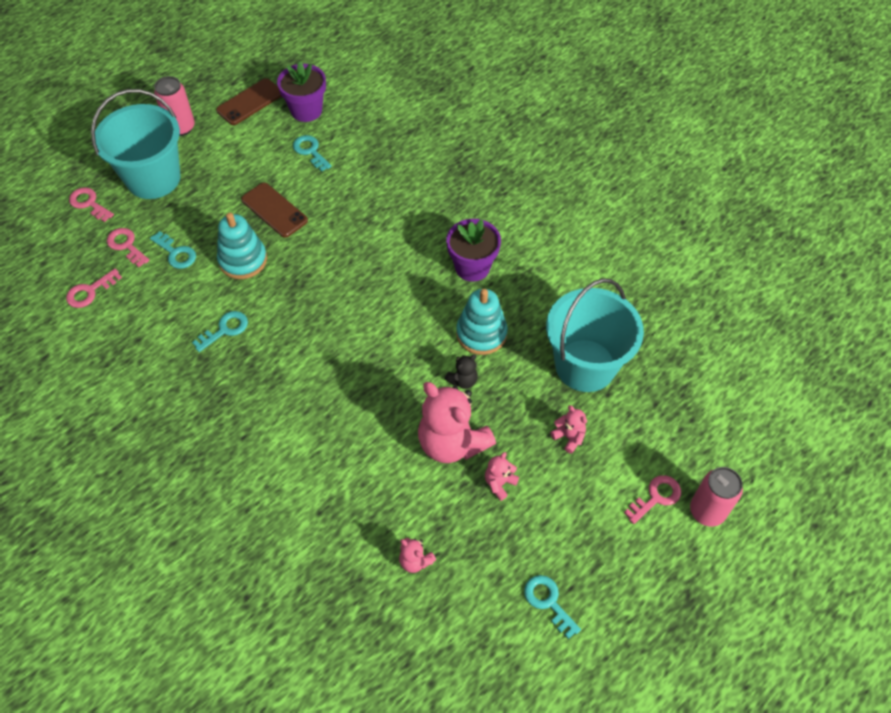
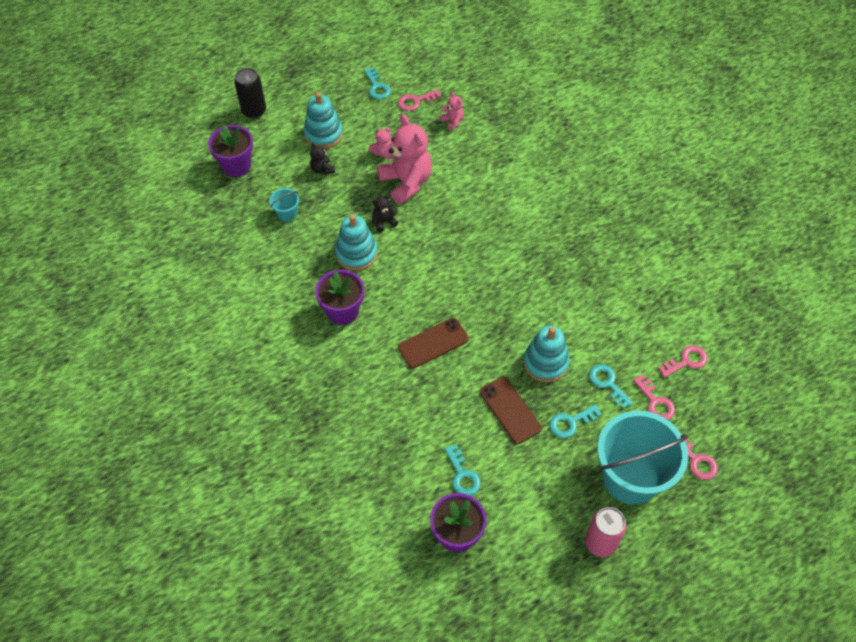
camera: 165 degrees left, 0 degrees up
(225, 329) = (566, 301): turquoise key -> turquoise key (571, 422)
(250, 102) = (519, 564): brown phone -> brown phone (433, 343)
(569, 437) = (322, 169): pink teddy bear -> black teddy bear
(585, 365) = (287, 213): turquoise bucket -> turquoise bucket, size x0.41
(591, 494) = (323, 134): none -> turquoise stacking toy
(656, 497) = (282, 124): pink key -> pink key (416, 101)
(682, 417) = (236, 166): none -> purple flower pot
(707, 511) = (254, 111): pink can -> black can

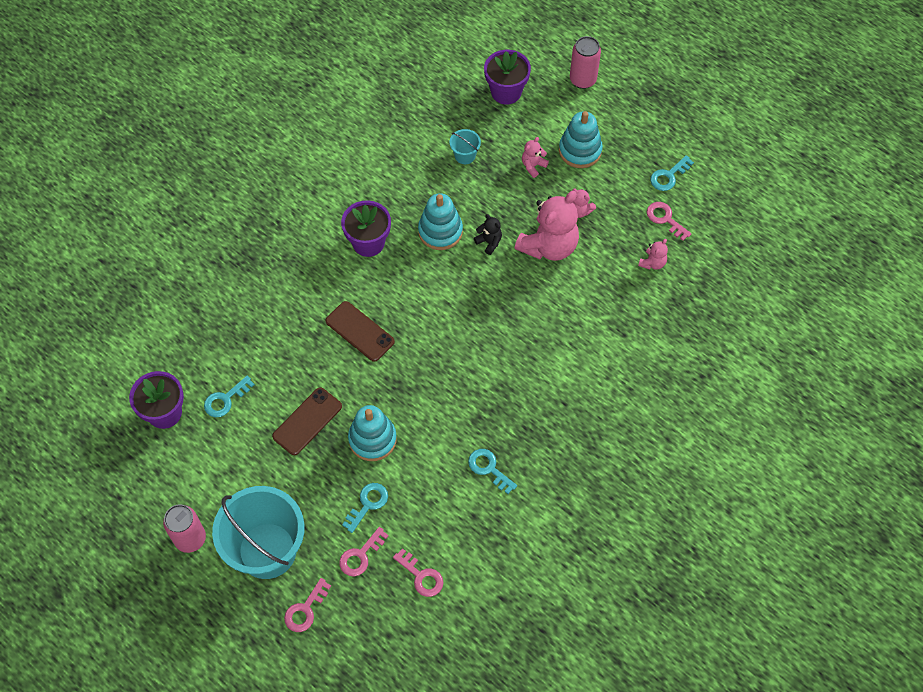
camera: 70 degrees right, 5 degrees up
(254, 111) = (583, 80): black can -> pink can
(322, 169) = (533, 166): black teddy bear -> pink teddy bear
(571, 422) = (311, 480): turquoise key -> turquoise key (489, 468)

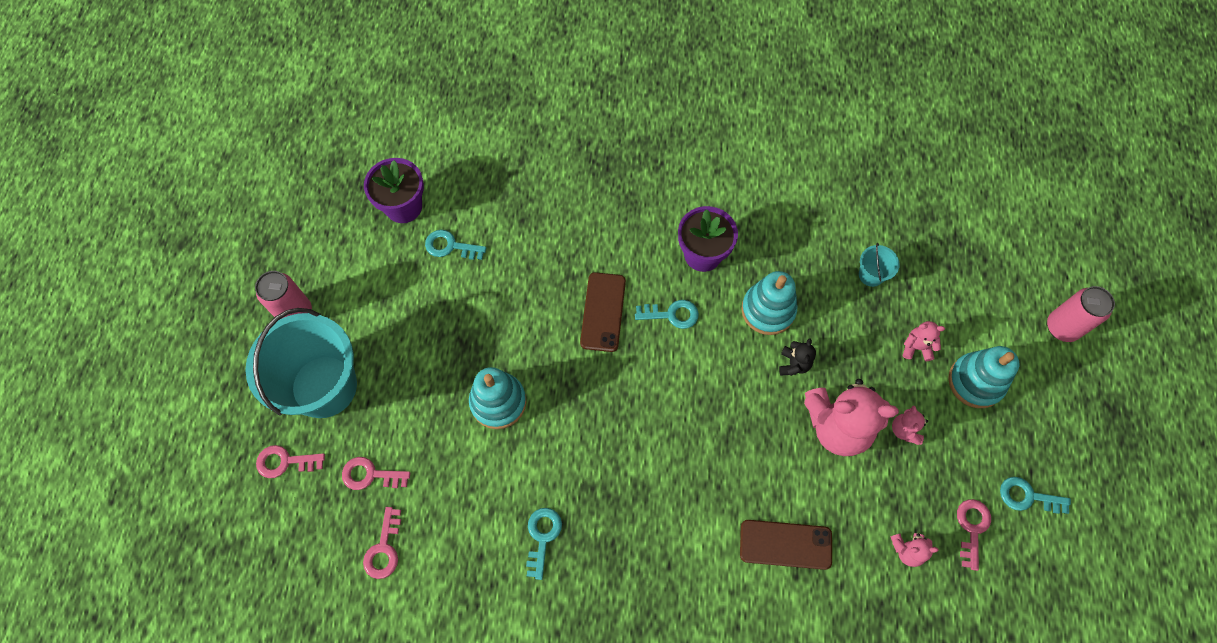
camera: 55 degrees right, 5 degrees up
(307, 421) = (477, 330): brown phone -> brown phone (785, 544)
(368, 504) = (428, 444): turquoise key -> turquoise key (672, 314)
(506, 92) = (977, 263): purple flower pot -> none

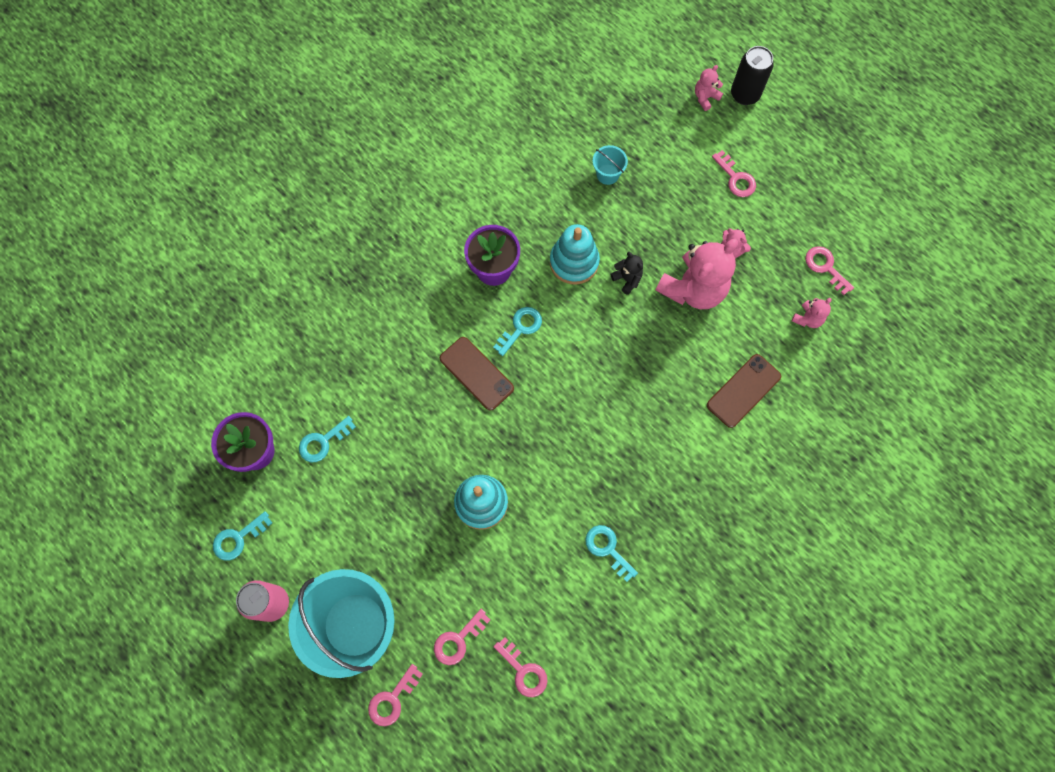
camera: 50 degrees left, 5 degrees up
(916, 347) = (682, 192): pink teddy bear -> pink teddy bear (705, 97)
(975, 382) = (736, 178): turquoise stacking toy -> pink key
(1027, 496) = (833, 216): turquoise key -> turquoise key (238, 538)
(1062, 327) = (745, 94): pink can -> black can

